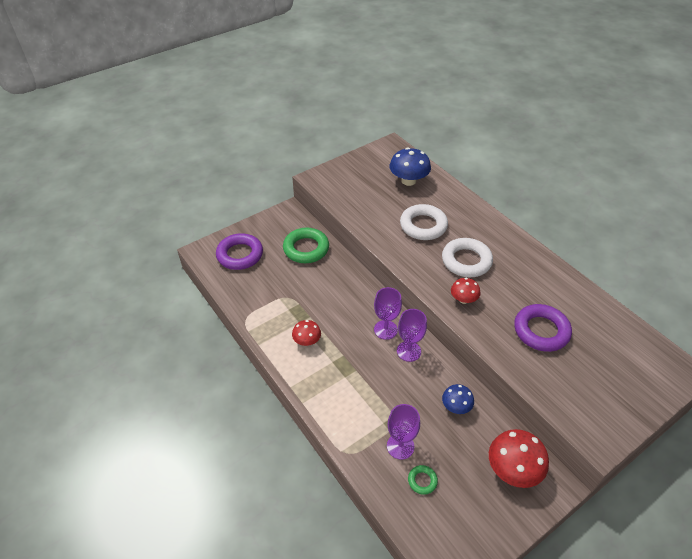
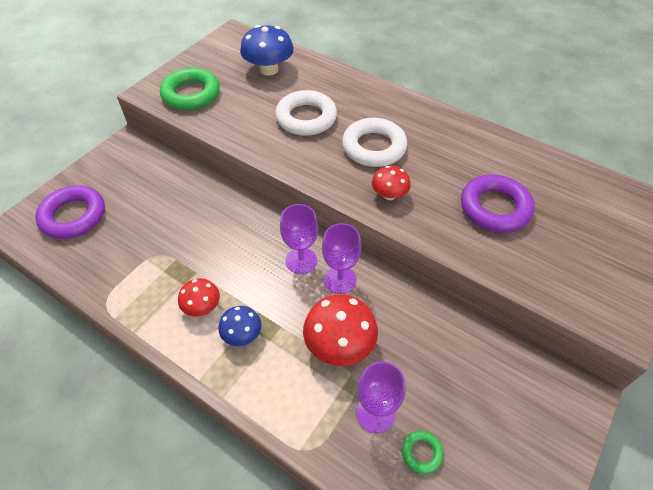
camera: 20 degrees left, 5 degrees up
(306, 249) = (163, 185): green ring -> green ring (191, 94)
(456, 406) = (424, 334): blue mushroom -> blue mushroom (242, 334)
(513, 469) = (524, 394): red mushroom -> red mushroom (339, 344)

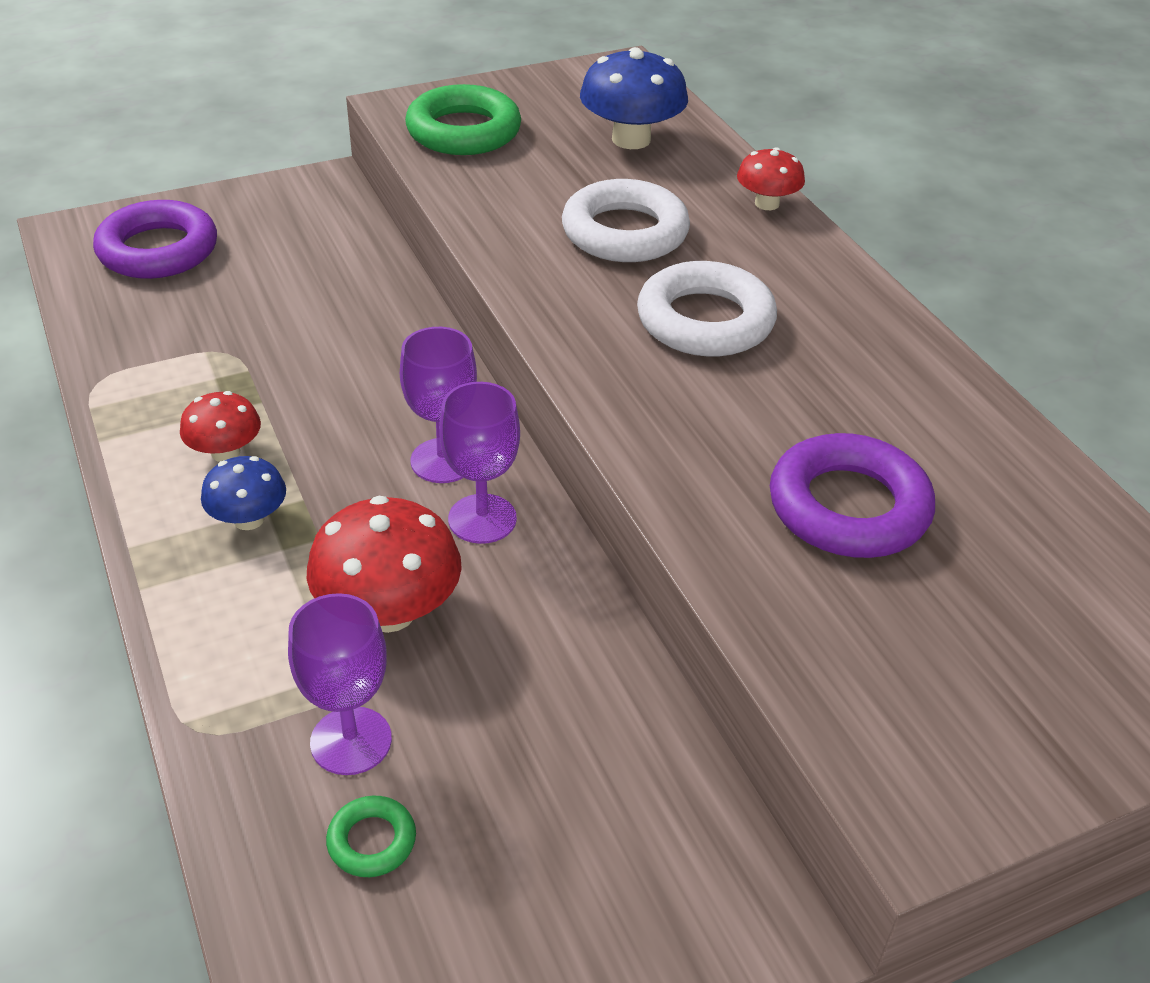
camera: 30 degrees right, 10 degrees down
(389, 195) = (658, 402): red mushroom -> red mushroom (767, 203)

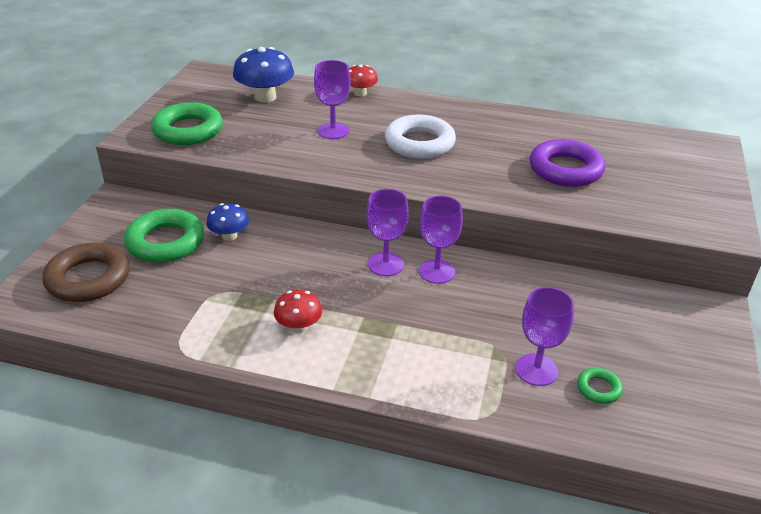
camera: 50 degrees left, 5 degrees down
(158, 250) = (88, 279): purple ring -> brown ring
(249, 519) = (359, 340): blue mushroom -> blue mushroom (229, 236)
(284, 261) = (166, 242): none -> green ring
(389, 611) = (467, 324): red mushroom -> none
(625, 232) = (333, 131): white ring -> purple goblet

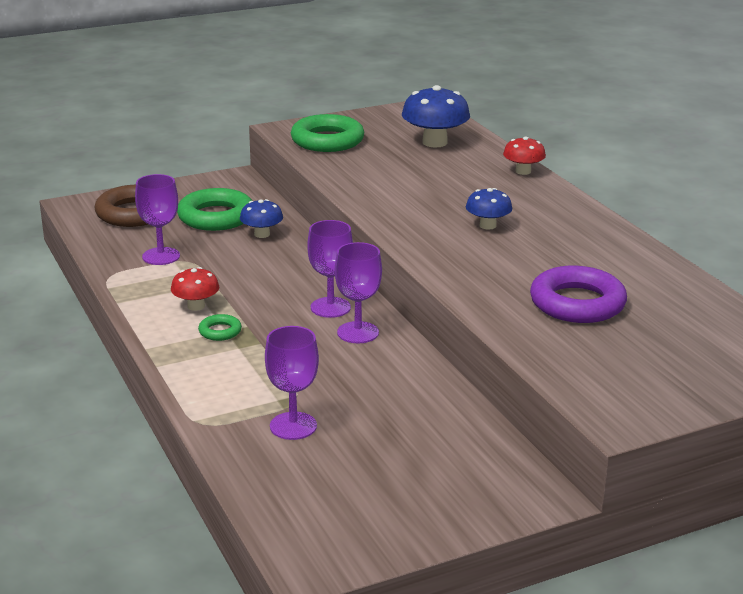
camera: 50 degrees right, 10 degrees down
(333, 131) = (435, 186): purple goblet -> purple goblet (161, 256)
(419, 143) = (487, 225): white ring -> blue mushroom
(598, 388) = (311, 465): green ring -> green ring (220, 331)

